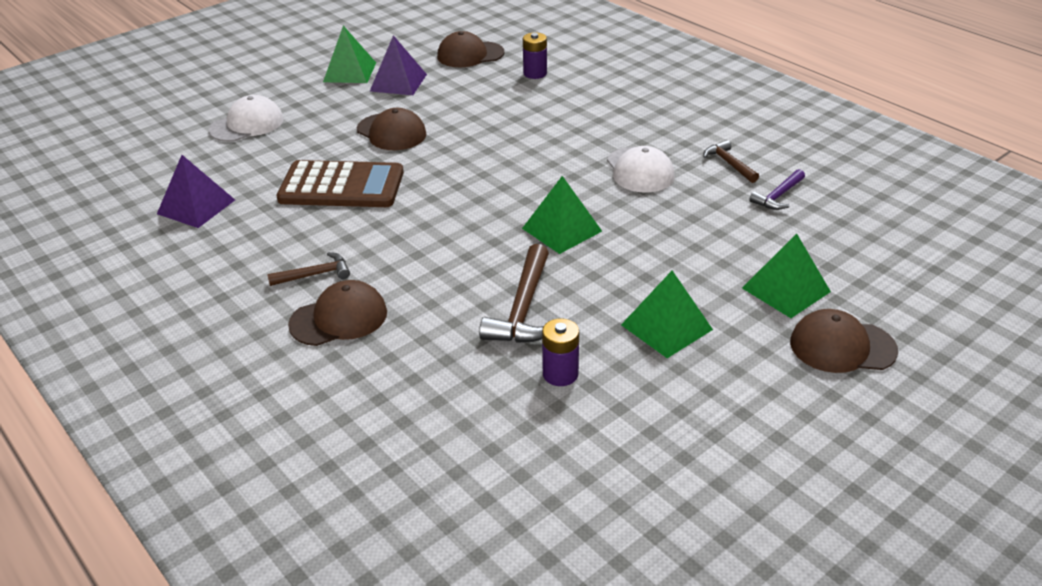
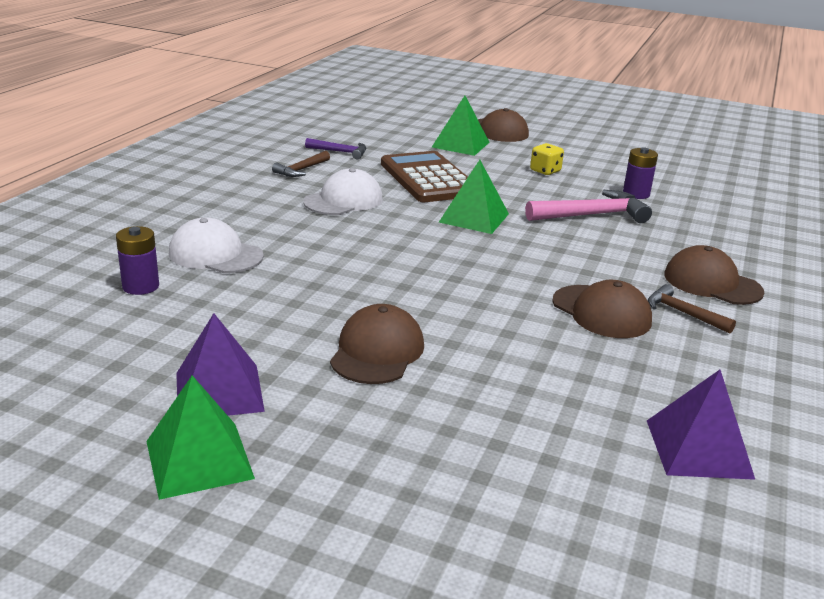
camera: 120 degrees left, 10 degrees down
(247, 125) = (464, 506): white cap -> white cap (215, 254)
(341, 186) = (531, 348): brown calculator -> brown calculator (428, 178)
(470, 55) = (86, 351): brown cap -> brown cap (601, 312)
(523, 309) = (592, 215): brown hammer -> pink hammer
(666, 327) = (545, 171): green pyramid -> yellow dice

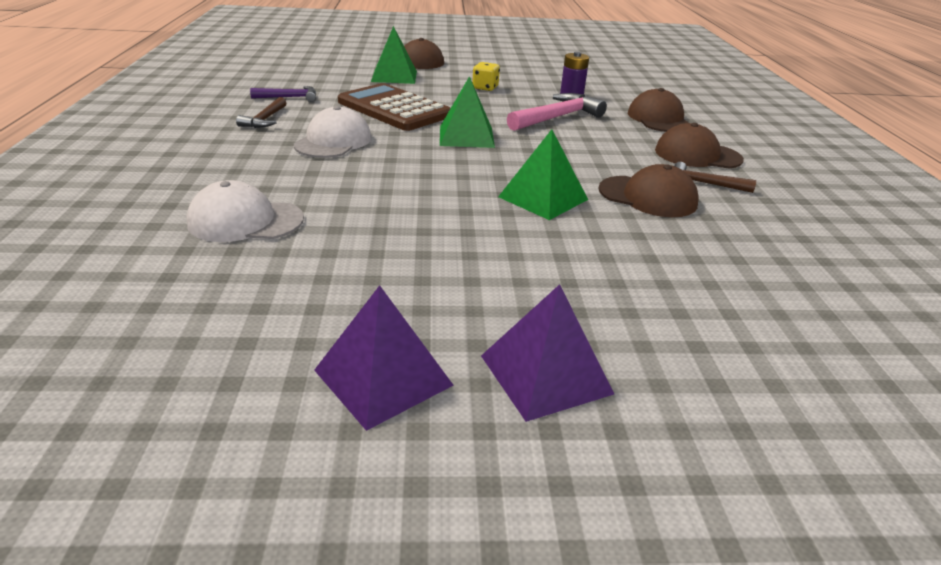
camera: 25 degrees left, 5 degrees up
(141, 286) = (185, 276): purple battery -> none
(199, 459) = (434, 473): green pyramid -> green pyramid (543, 198)
(377, 351) = (503, 283): brown cap -> brown cap (659, 119)
(698, 449) = (840, 297): purple pyramid -> purple pyramid (546, 374)

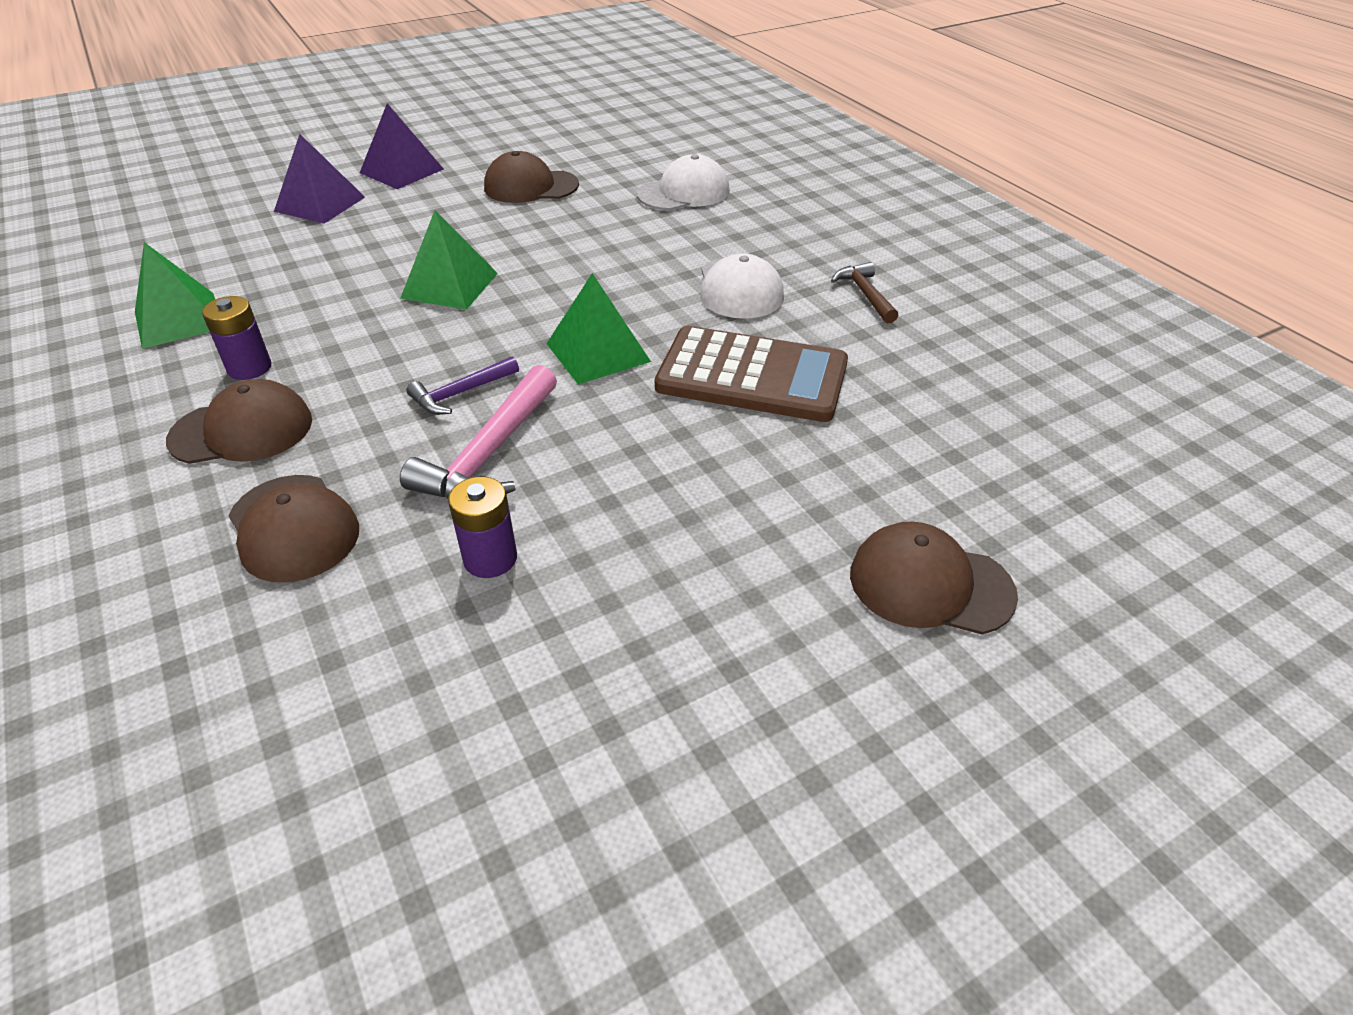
camera: 155 degrees right, 10 degrees up
(289, 97) = (917, 346): purple hammer -> purple hammer (460, 393)
(383, 377) = (491, 150): purple pyramid -> purple pyramid (320, 204)
(394, 76) = (876, 481): green pyramid -> green pyramid (179, 319)
(485, 88) = (677, 511): yellow dice -> none
(647, 197) = (329, 322): brown cap -> brown cap (531, 186)
(704, 184) = (249, 368): brown hammer -> purple battery

